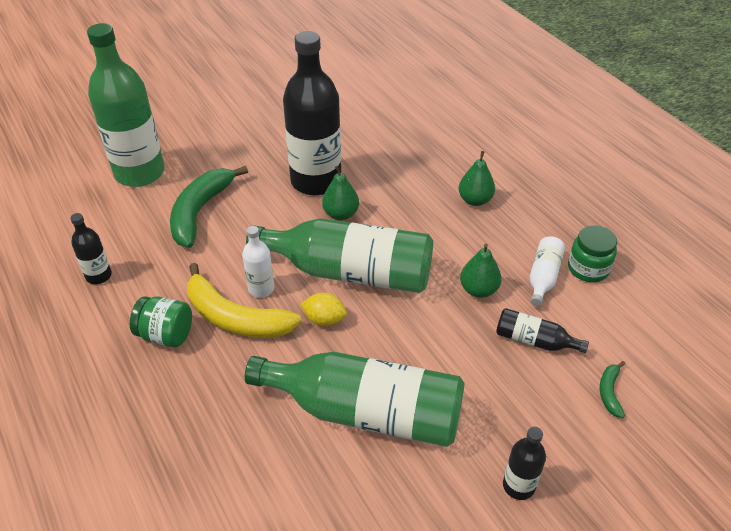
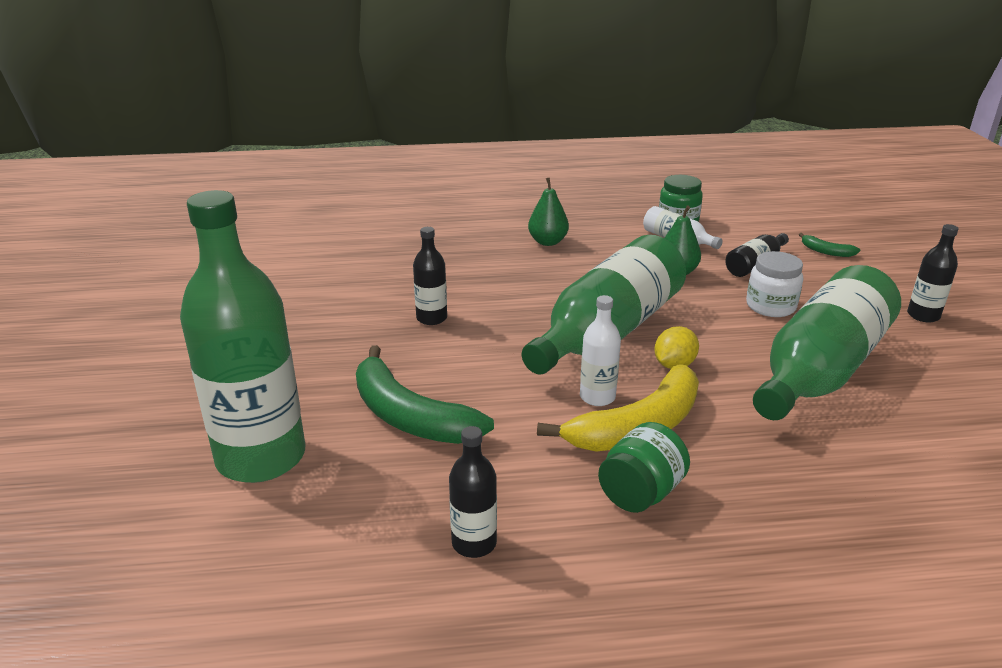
camera: 65 degrees left, 15 degrees down
(316, 181) = (431, 318): black bottle -> black bottle, size x0.45
(341, 214) = (506, 316): green pear -> none
(458, 364) = (770, 306): none -> white jar

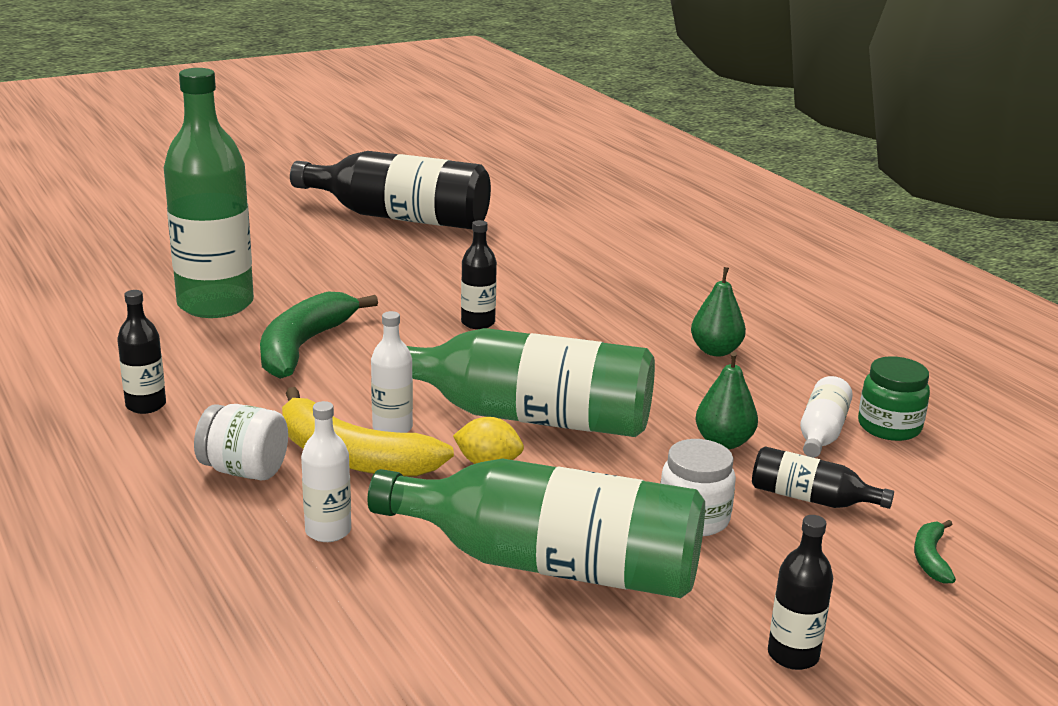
camera: 65 degrees right, 5 degrees down
(164, 308) = (399, 217): none -> black bottle
(641, 493) = (244, 470): green jar -> white jar
(757, 462) = (328, 531): none -> white bottle

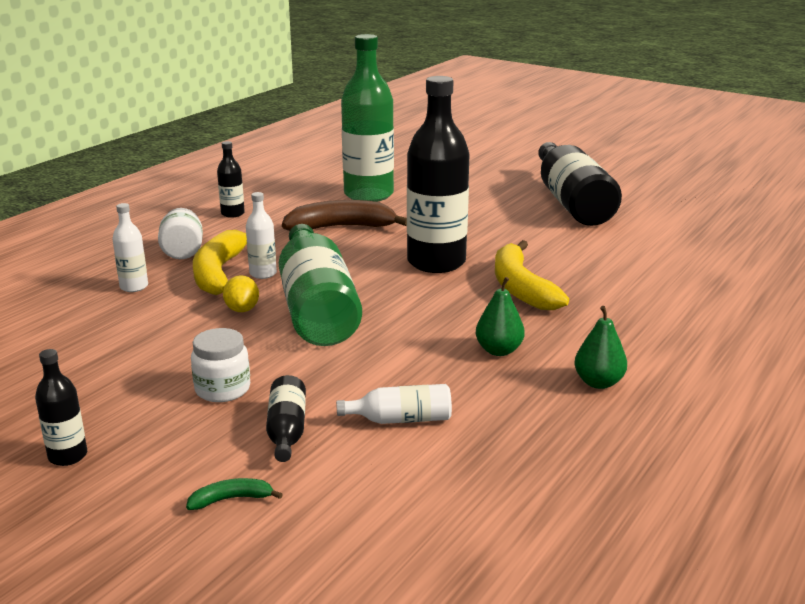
camera: 65 degrees right, 0 degrees up
(303, 346) = (341, 227): green banana -> brown banana
(478, 323) = (436, 262): black bottle -> black bottle, size x2.23
(551, 564) = (134, 354): green bottle -> none
(586, 302) = (520, 287): none -> yellow banana
(723, 442) = (345, 381): green pear -> green pear (598, 382)
(889, 427) = (445, 450): green jar -> none

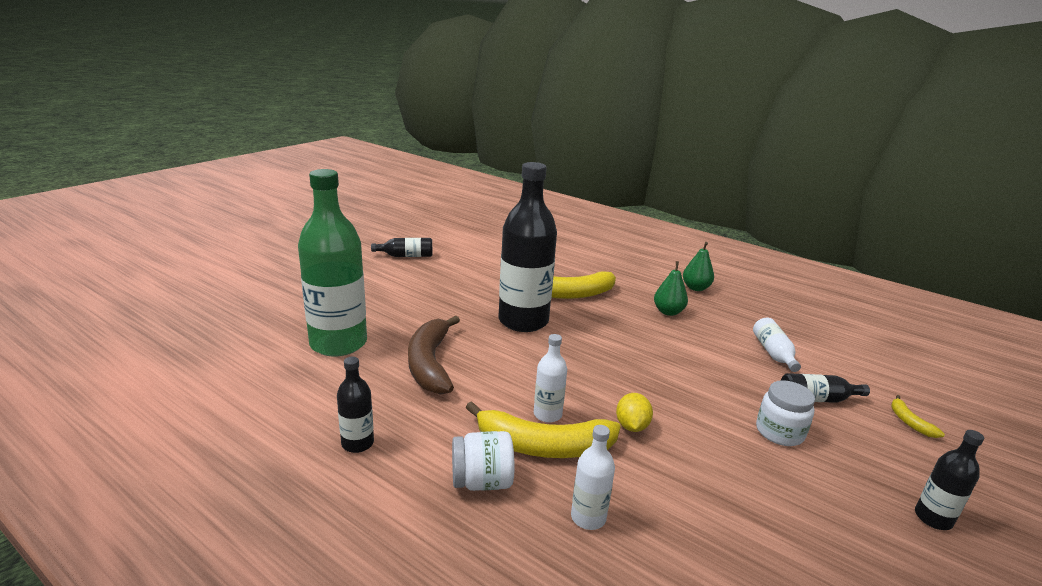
camera: 90 degrees left, 0 degrees up
(231, 499) = (909, 422): green banana -> yellow banana
(242, 309) = (631, 426): yellow lemon -> yellow lemon turned 75 degrees counterclockwise
(316, 307) = (618, 383): green bottle -> none
(571, 202) = (406, 256): black bottle -> black bottle, size x0.45

